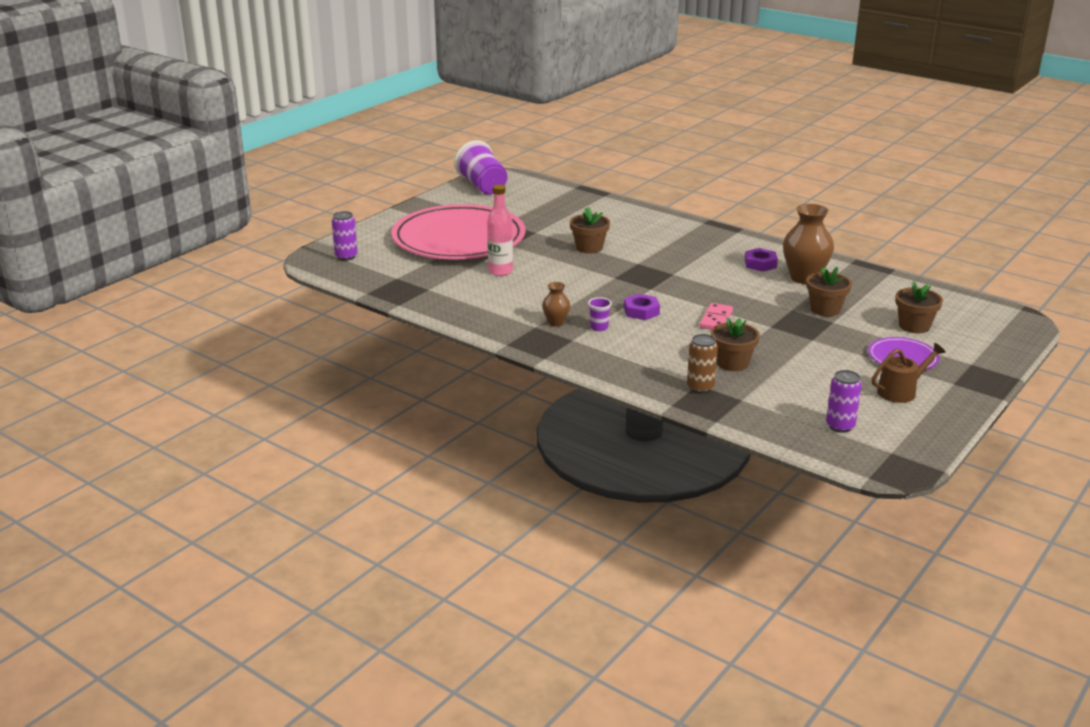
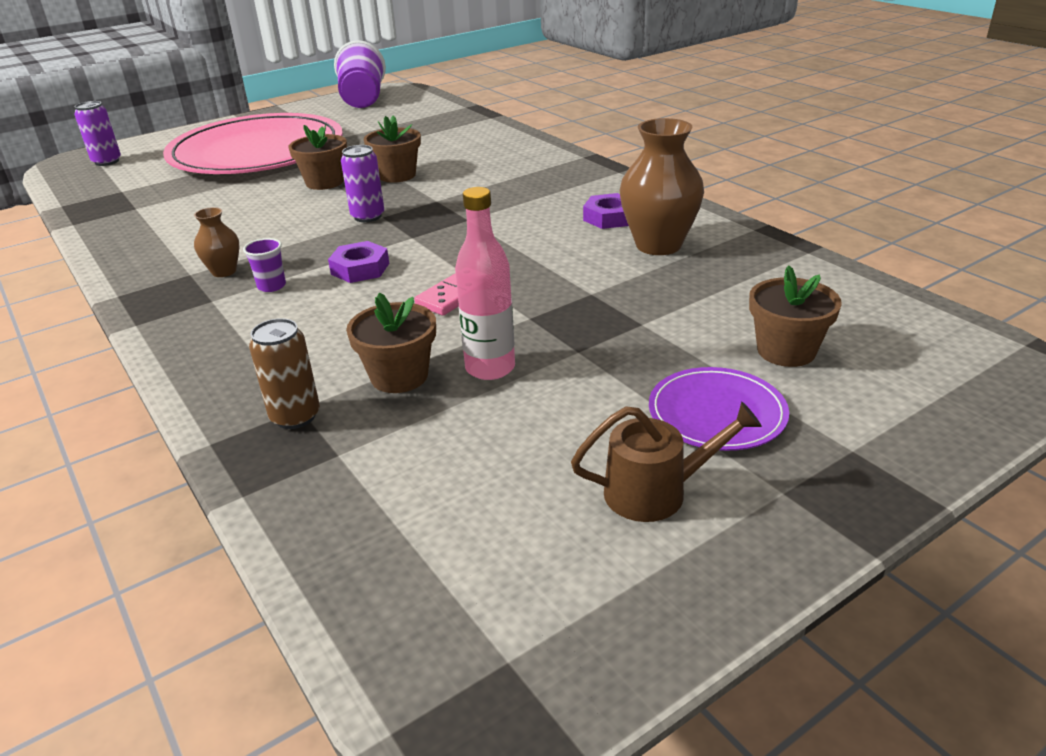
camera: 20 degrees right, 5 degrees up
(500, 271) = (250, 195): pink bottle -> pink bottle (490, 368)
(825, 309) = (648, 300): brown flower pot -> brown flower pot (324, 182)
(840, 426) = (459, 557): purple can -> purple can (368, 216)

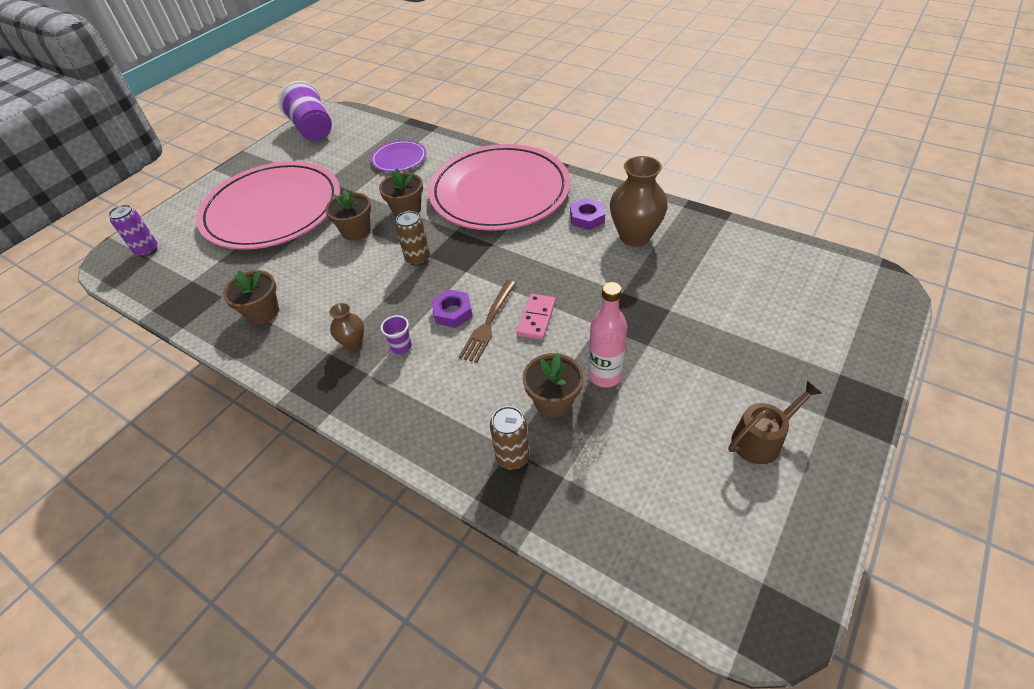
camera: 20 degrees left, 15 degrees up
(368, 216) = (418, 259): purple can -> brown can
(392, 287) = (488, 323): none -> brown fork
(520, 177) = (499, 192): none -> pink plate
(717, 413) = (756, 369): purple plate -> purple plate (399, 158)
(786, 351) = (763, 308): brown flower pot -> brown flower pot (262, 312)

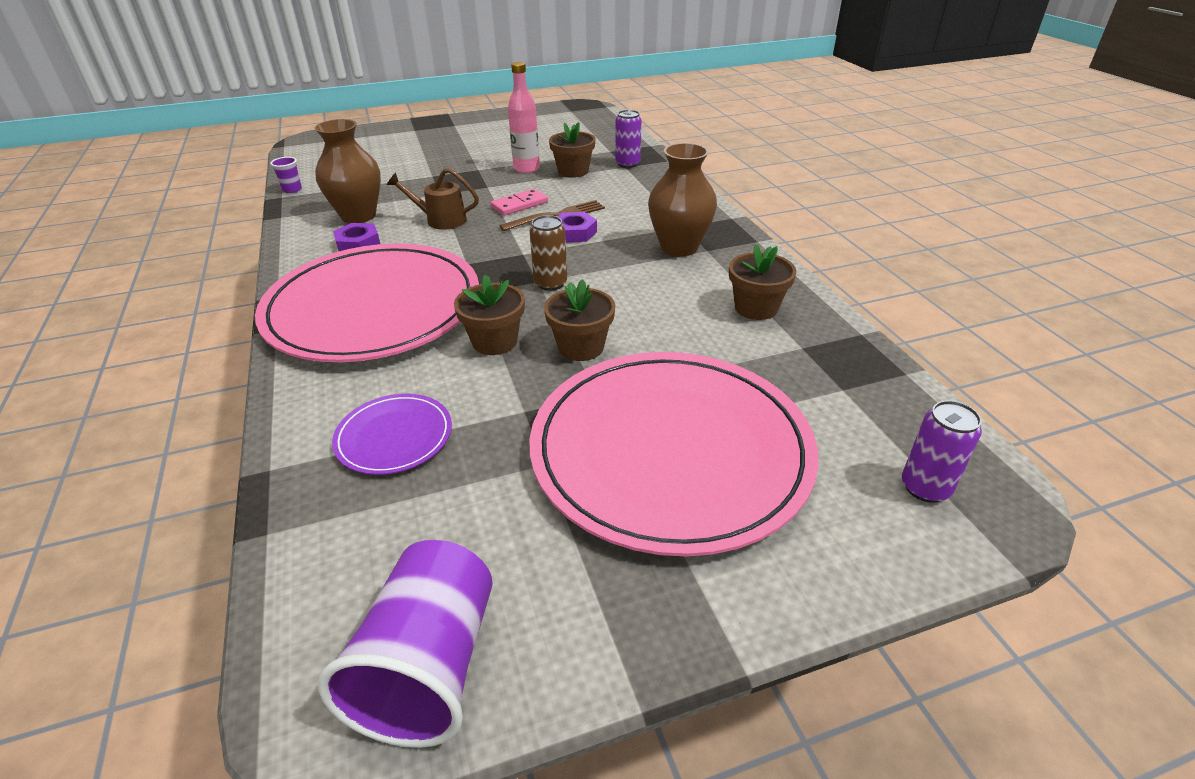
camera: 145 degrees left, 10 degrees down
(353, 343) = (679, 247): brown vase -> brown vase, size x1.91
(401, 347) = (641, 229): purple cup -> purple cup (292, 190)
(512, 456) = (627, 164): brown can -> purple can
(761, 439) = (496, 129): brown watering can -> brown watering can (441, 220)

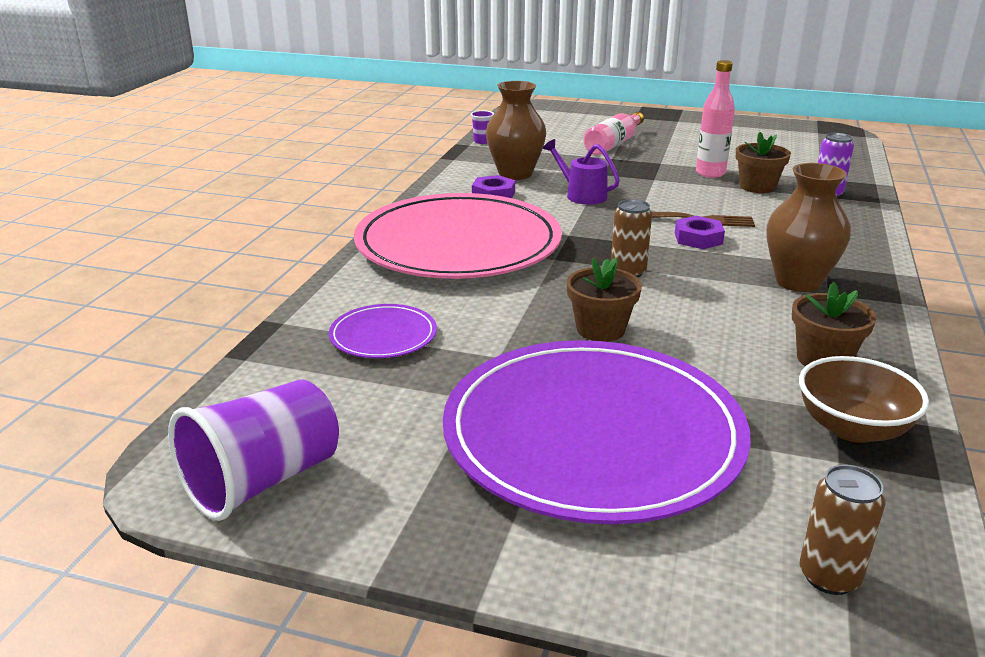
camera: 35 degrees right, 10 degrees down
(420, 161) = (613, 144): none -> pink bottle
(441, 220) = (582, 195): brown watering can -> purple watering can
(494, 341) = (529, 299): brown flower pot -> none
(519, 205) = (669, 201): pink domino -> none
(670, 451) = (593, 435): pink plate -> purple plate
(825, 358) = (852, 428): none -> brown bowl
(925, 488) = (829, 576): purple can -> brown can

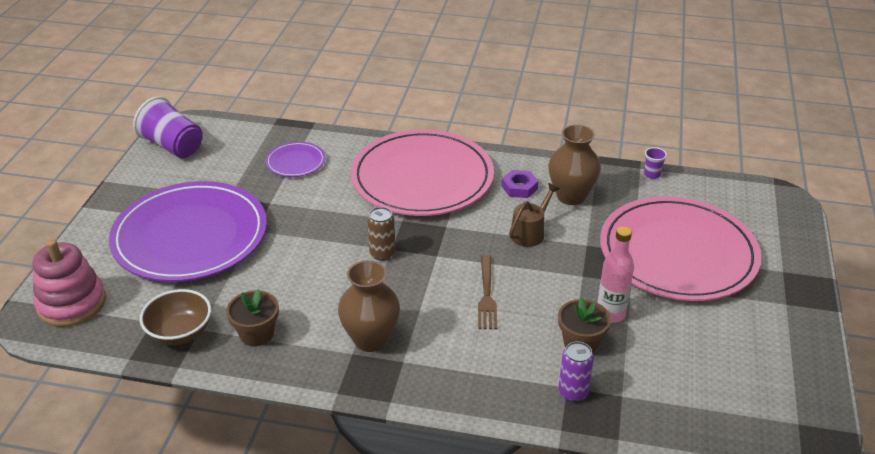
camera: 85 degrees right, 10 degrees up
(582, 195) = (530, 233): purple watering can -> brown watering can
(600, 329) = (300, 240): brown flower pot -> none
(613, 144) = (678, 253): pink bottle -> pink plate
(698, 238) = (447, 293): purple nut -> none
(829, 576) = (72, 303): brown can -> pink stacking toy

